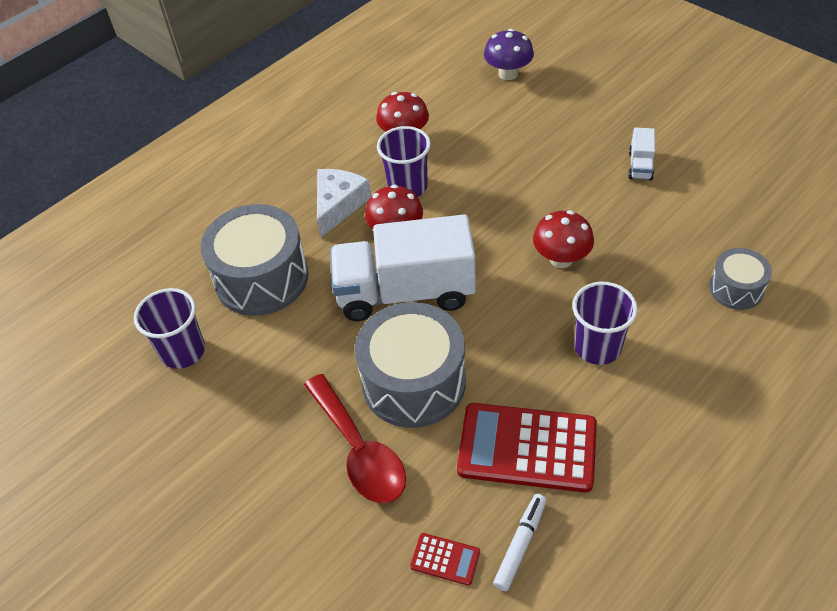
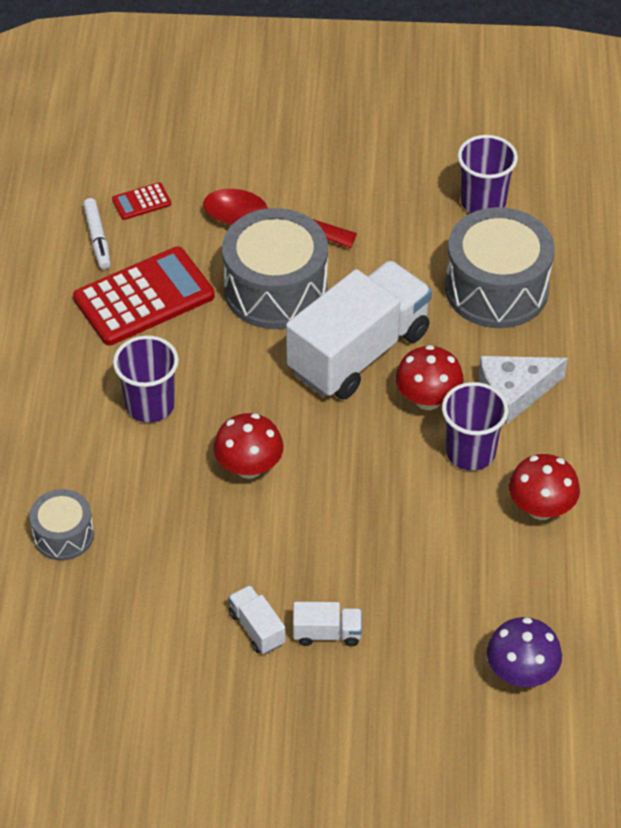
camera: 135 degrees right, 0 degrees up
(338, 205) = (514, 392): white cheese -> white cheese turned 90 degrees clockwise
(598, 142) = (327, 633): none -> white truck

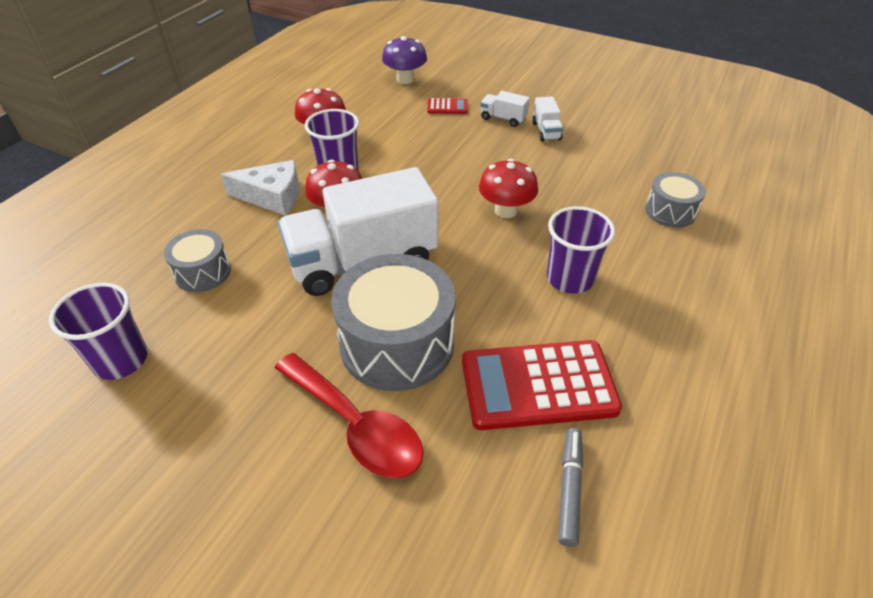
camera: 155 degrees left, 5 degrees down
(97, 238) = (569, 489): white marker -> grey marker
(141, 202) = (492, 526): red calculator -> red calculator (447, 107)
(496, 288) = (203, 272): grey drum -> grey drum, size x0.53

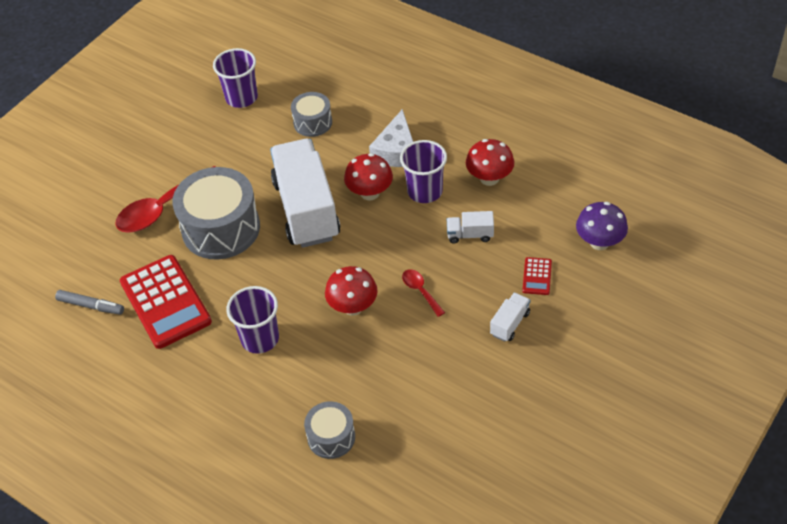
camera: 100 degrees right, 5 degrees up
(476, 168) = (420, 291): none -> red spoon
(538, 385) = (165, 302): red calculator -> red calculator turned 150 degrees clockwise
(546, 131) = (482, 359): white truck -> white truck (470, 235)

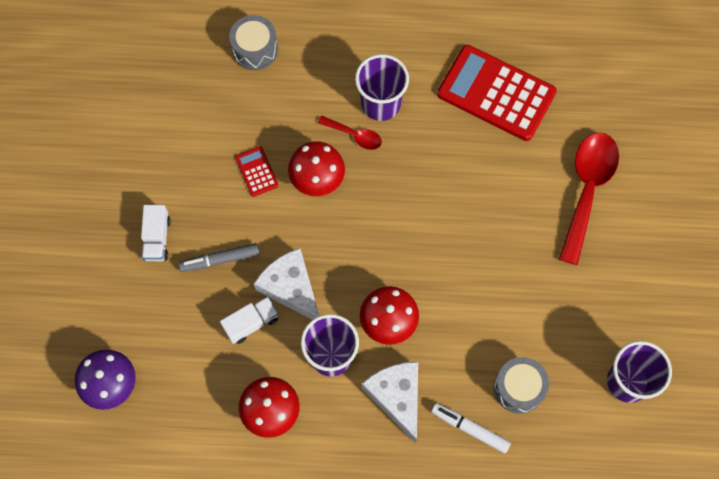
camera: 145 degrees right, 20 degrees up
(91, 306) = (561, 55): grey marker -> grey marker (220, 260)
(221, 228) = (509, 197): grey drum -> none
(306, 209) = (440, 266): white truck -> none
(362, 116) = (470, 429): none -> white marker
(420, 291) = (262, 230): red spoon -> red spoon (354, 135)
(425, 244) = (291, 288): none -> white cheese
(537, 276) = (156, 307): red calculator -> red calculator (256, 171)

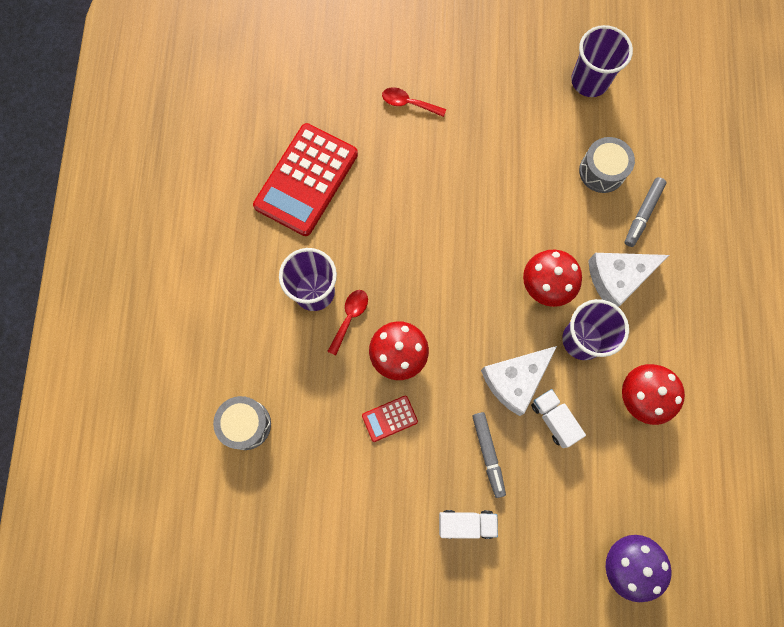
camera: 90 degrees left, 5 degrees up
(470, 429) = (643, 214): white marker -> grey marker
(587, 190) = (409, 103): red spoon -> red spoon, size x0.49

